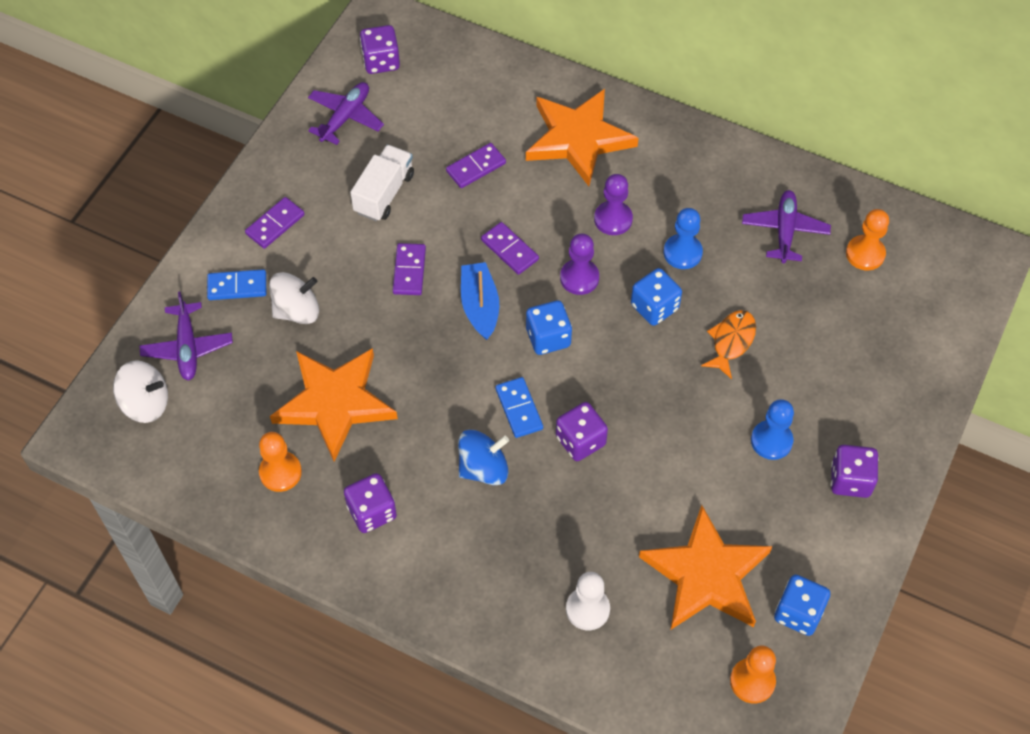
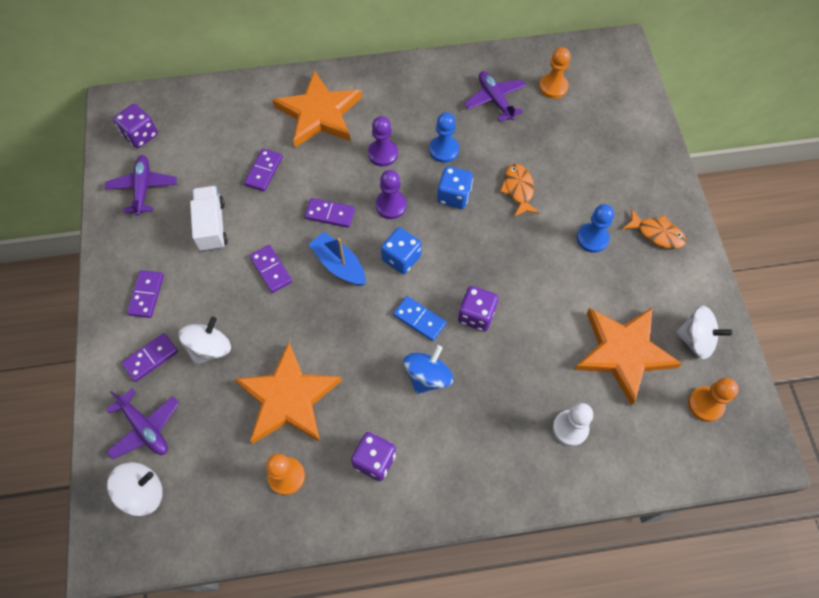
camera: 35 degrees left, 5 degrees up
(237, 287) = (151, 358): blue domino -> purple domino
(798, 613) = (695, 340): blue dice -> white spinning top
(850, 480) = (657, 233): purple dice -> orange fish

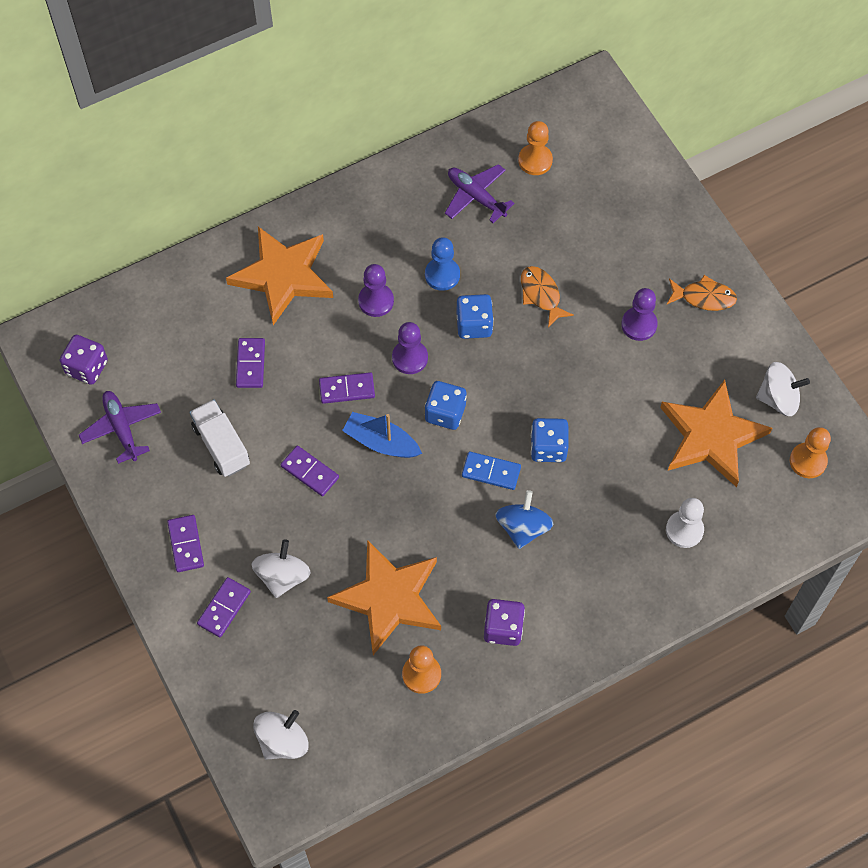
camera: 20 degrees left, 0 degrees up
(145, 428) = (253, 679): purple plane -> none
(476, 315) = (548, 447): purple dice -> blue dice
(592, 238) = (639, 324): blue pawn -> purple pawn

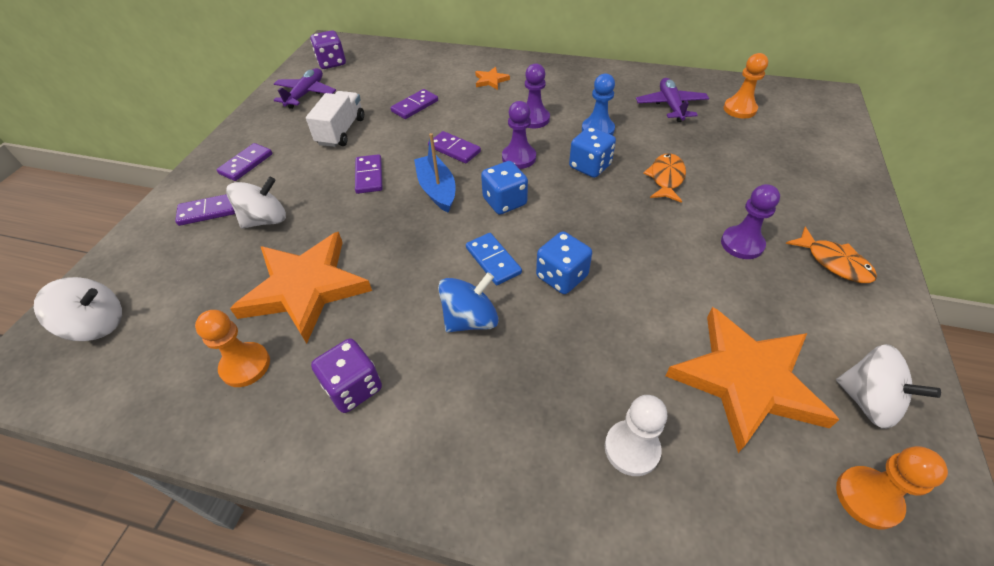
camera: 45 degrees right, 15 degrees down
(283, 276) = (491, 80): orange star -> orange star, size x0.41

